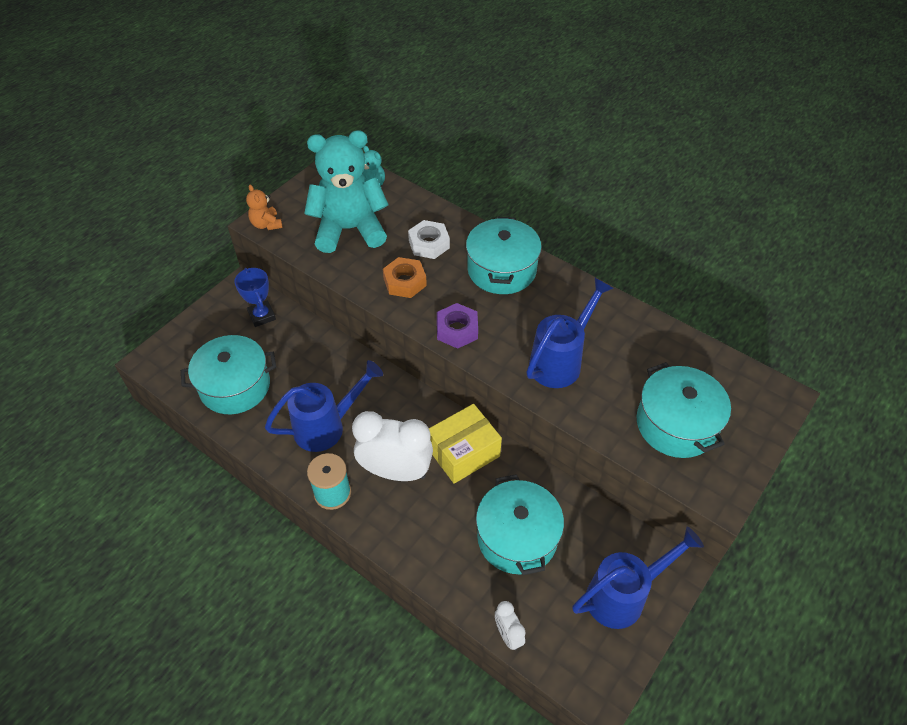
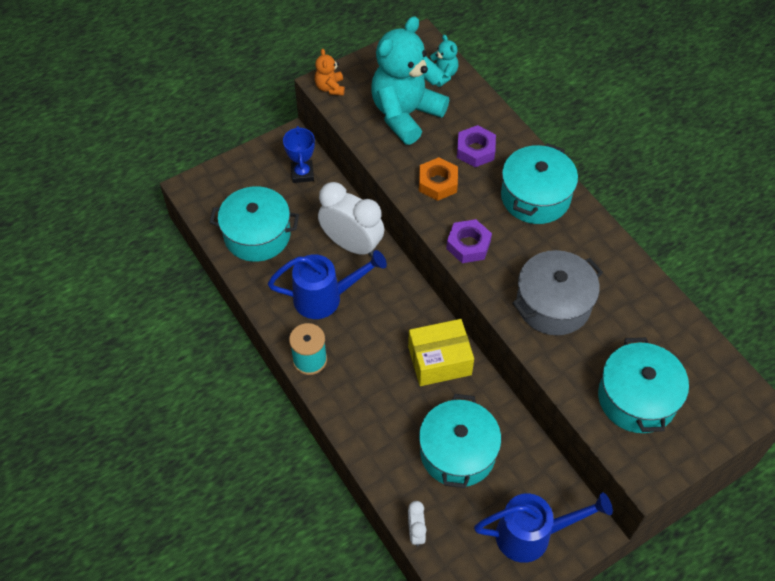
camera: 20 degrees right, 5 degrees up
(349, 229) = (405, 114): turquoise teddy bear -> turquoise teddy bear turned 60 degrees counterclockwise
(396, 471) = (372, 358): white clock -> white clock (352, 245)
(429, 244) = (475, 150): white nut -> purple nut
(560, 361) = (553, 304): blue watering can -> grey pot

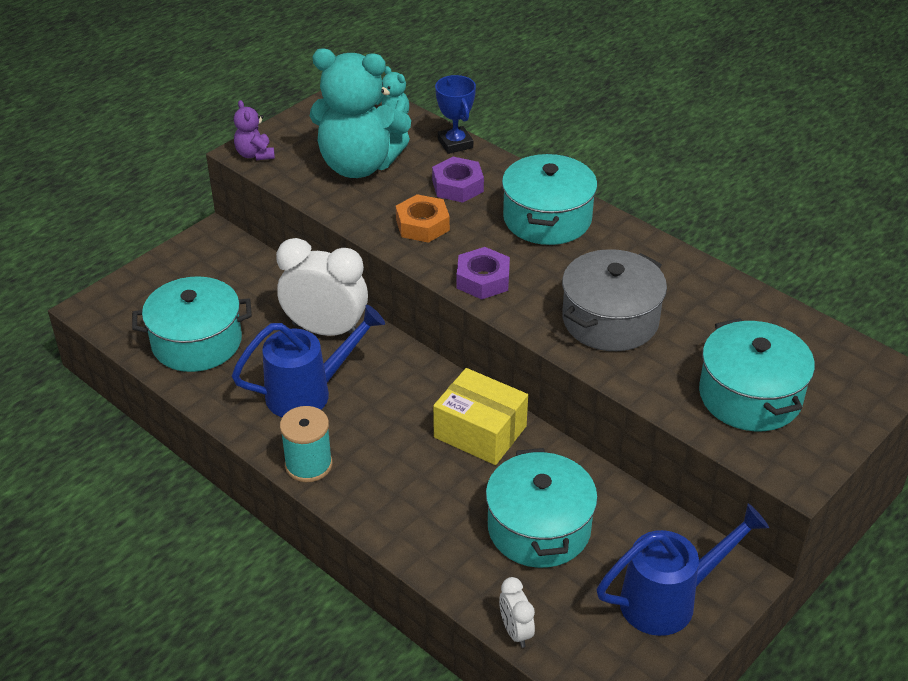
camera: 15 degrees left, 15 degrees down
(302, 173) = (238, 268): blue trophy -> blue trophy (455, 143)
(330, 88) = (255, 154): orange teddy bear -> purple teddy bear
(405, 114) = (359, 165): turquoise teddy bear -> turquoise teddy bear turned 105 degrees counterclockwise
(439, 360) = (480, 432): yellow box -> yellow box turned 60 degrees clockwise

